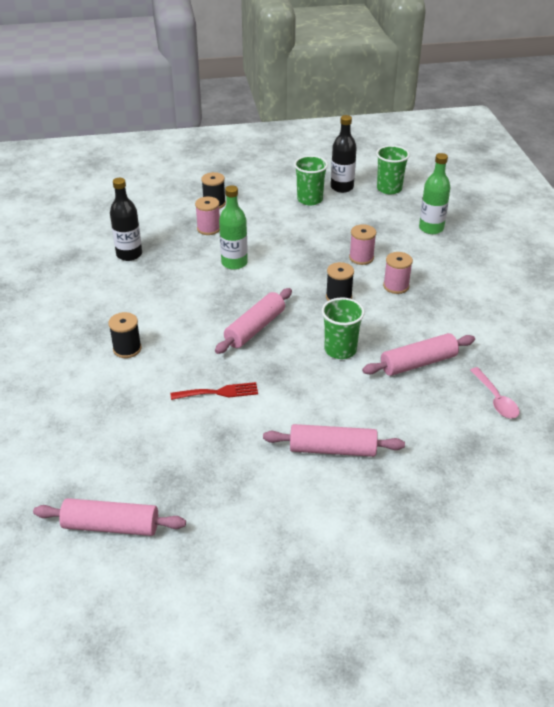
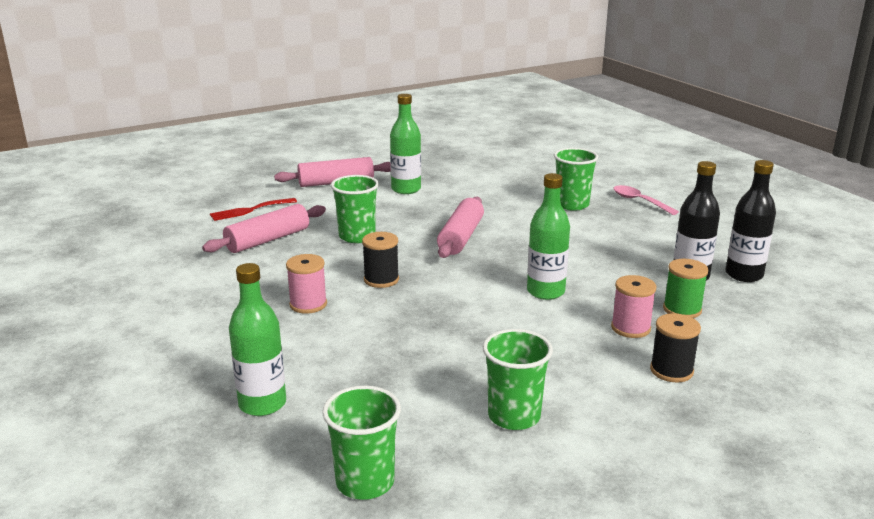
camera: 160 degrees right, 15 degrees down
(111, 525) = (472, 138): pink rolling pin -> none
(127, 349) = (572, 205): black spool -> green cup
(165, 233) = (682, 309): none -> green spool
(219, 392) = (456, 194): red fork -> red fork (249, 210)
(263, 415) = (406, 189): none -> green bottle
(342, 187) = (468, 461): black bottle -> black bottle (744, 275)
(361, 258) = (371, 331): pink spool -> none
(495, 399) = (185, 228): pink spoon -> pink spoon (639, 201)

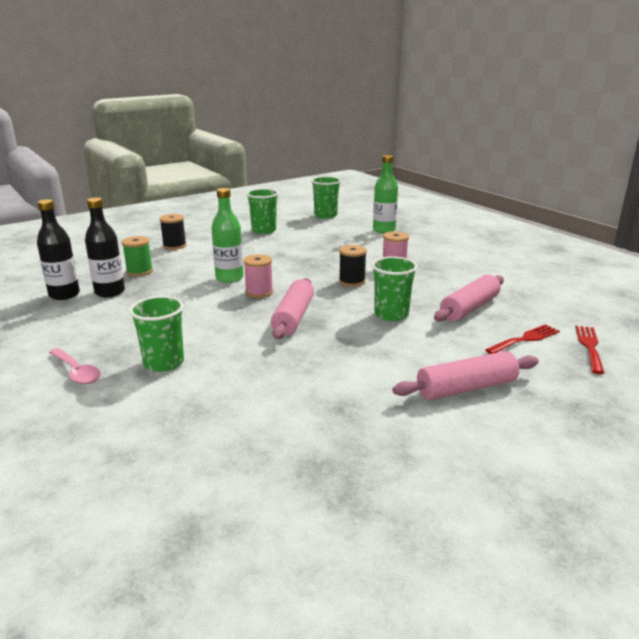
camera: 175 degrees right, 0 degrees up
(202, 203) = (589, 346): none -> red fork
(406, 189) = (368, 379): green bottle -> none
(630, 328) = (183, 261): pink spool -> pink spool (259, 292)

